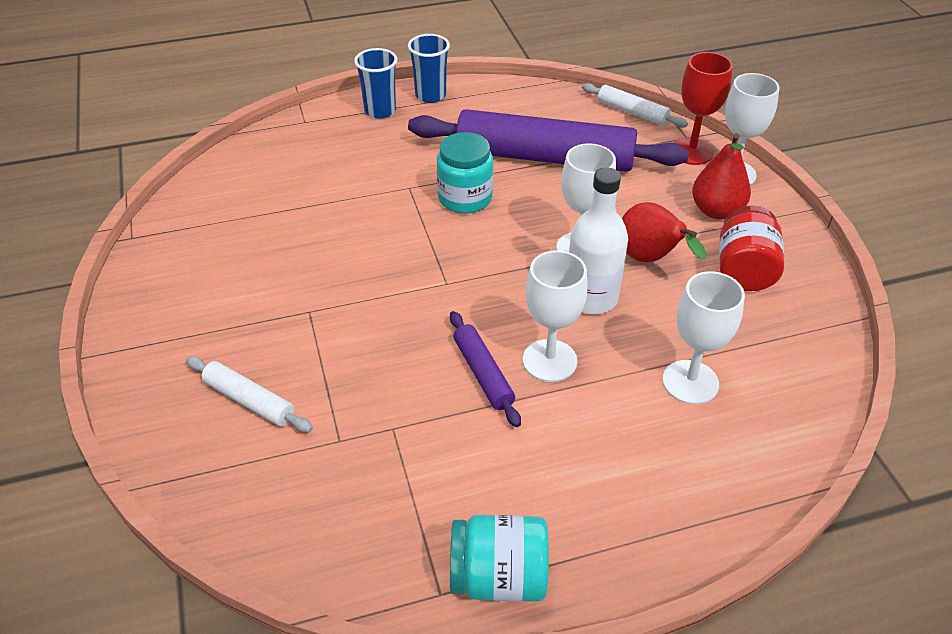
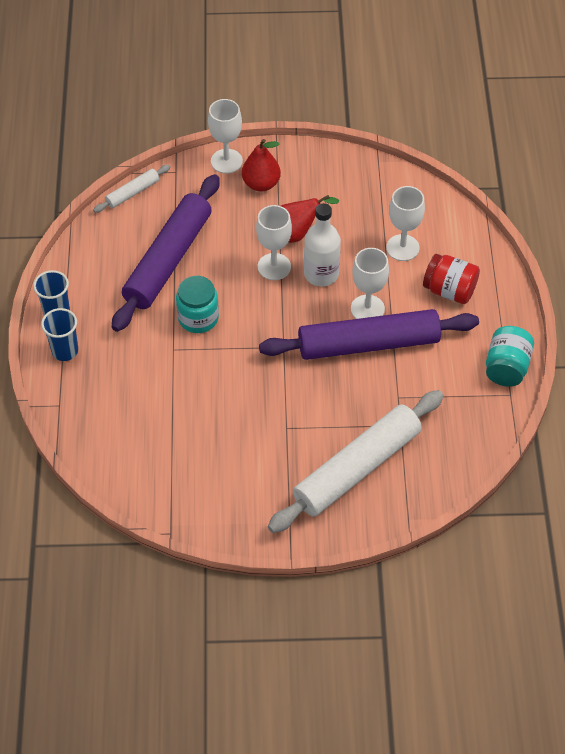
camera: 75 degrees left, 10 degrees up
(249, 400) = (356, 468): white rolling pin -> white rolling pin, size x2.22
(483, 374) = (368, 344): purple rolling pin -> purple rolling pin, size x2.22
(691, 151) = (193, 174): red goblet -> none
(744, 270) = (321, 190): red jar -> red jar (449, 290)

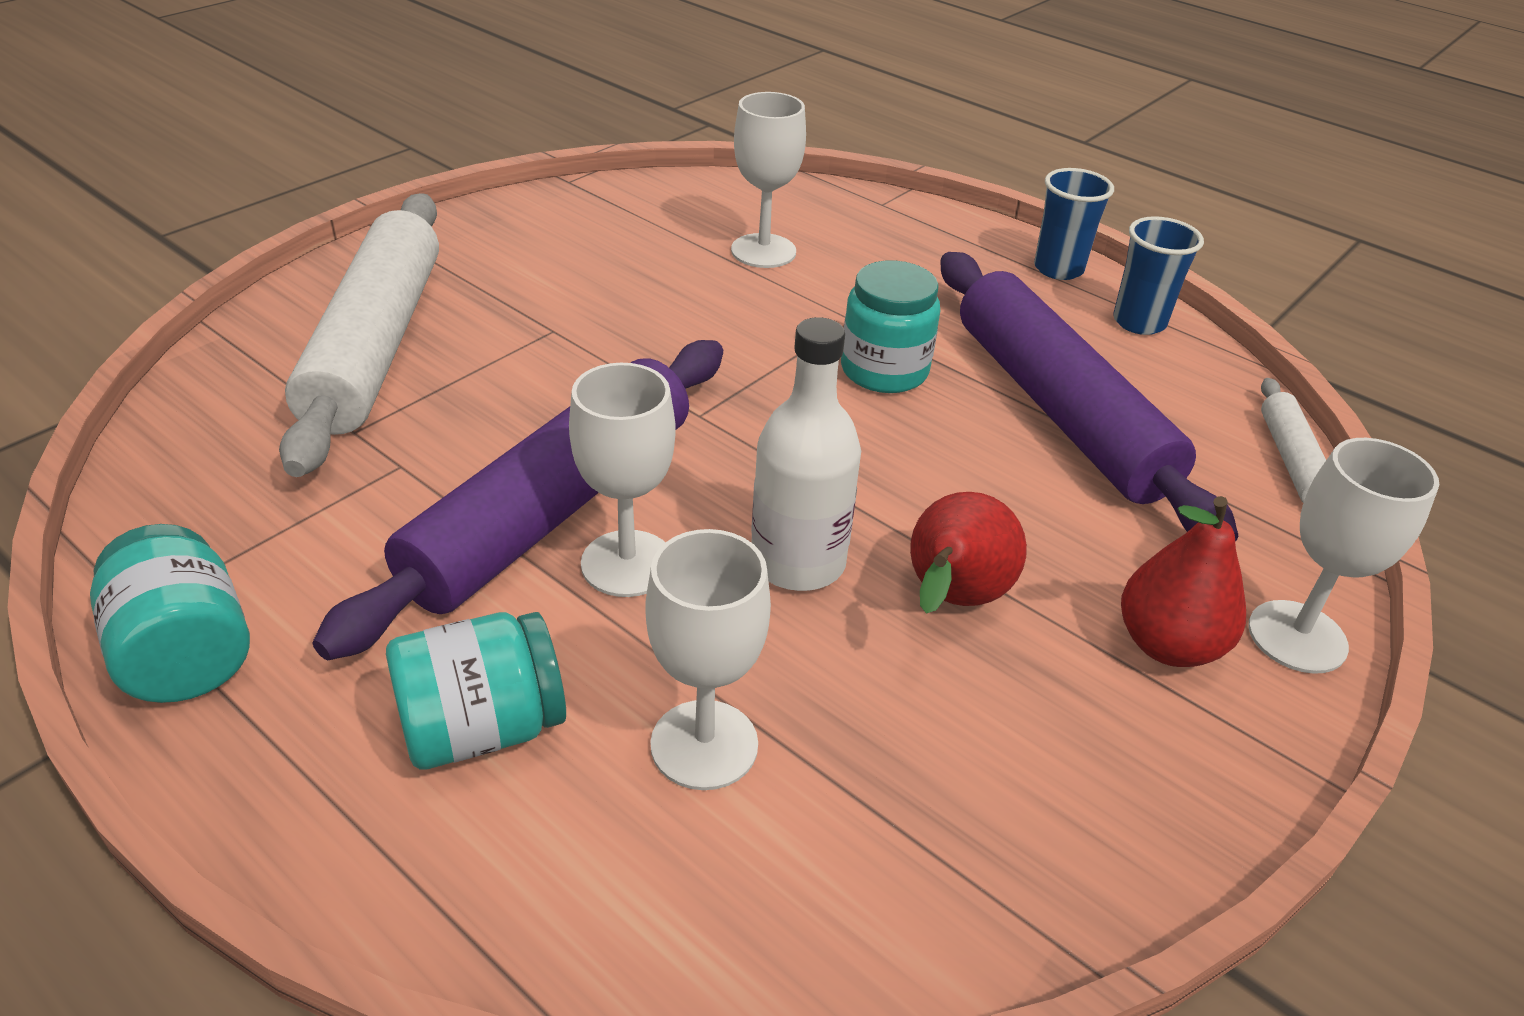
camera: 130 degrees right, 15 degrees down
(65, 351) = (973, 244): blue cup -> blue cup (1139, 322)
(274, 267) = (896, 514): white goblet -> white goblet (763, 251)
(449, 290) = (482, 728): red jar -> turquoise jar

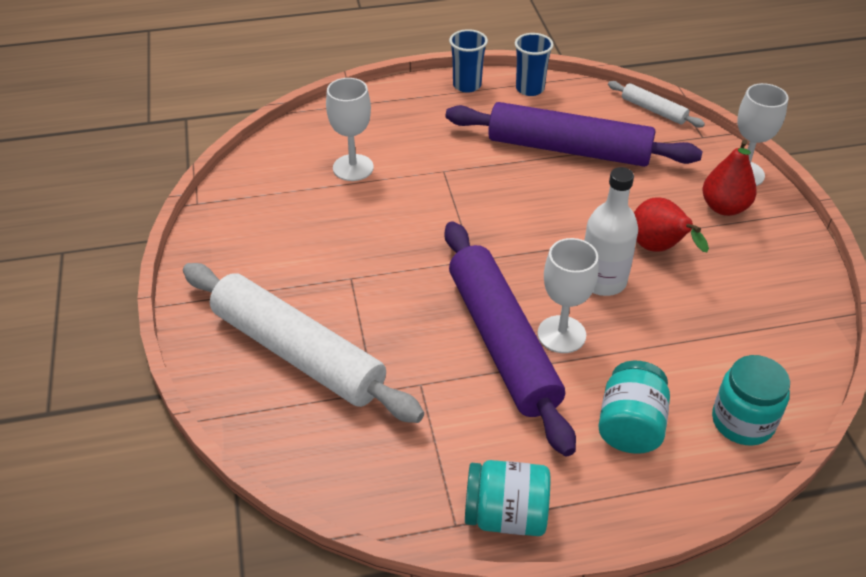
camera: 50 degrees left, 5 degrees up
(704, 745) = (686, 361): white goblet -> none
(884, 370) = (494, 183): turquoise jar -> turquoise jar (742, 421)

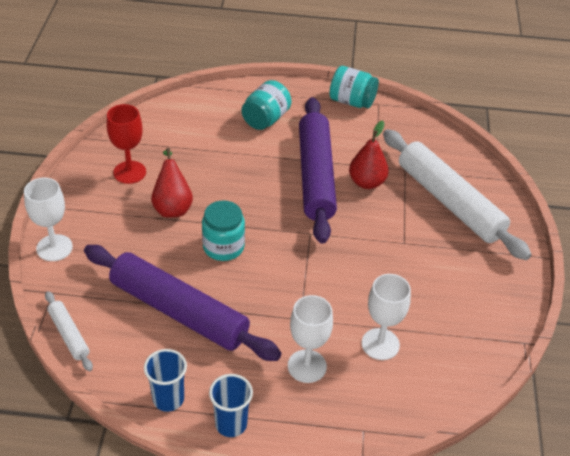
camera: 165 degrees left, 0 degrees up
(561, 334) = (276, 171): white goblet -> white goblet (307, 366)
(602, 281) = (227, 196): white bottle -> none
(724, 207) = (97, 224): red pear -> red pear (366, 182)
(742, 421) = (203, 106): turquoise jar -> turquoise jar (223, 247)
(748, 279) = (129, 172): none -> red goblet

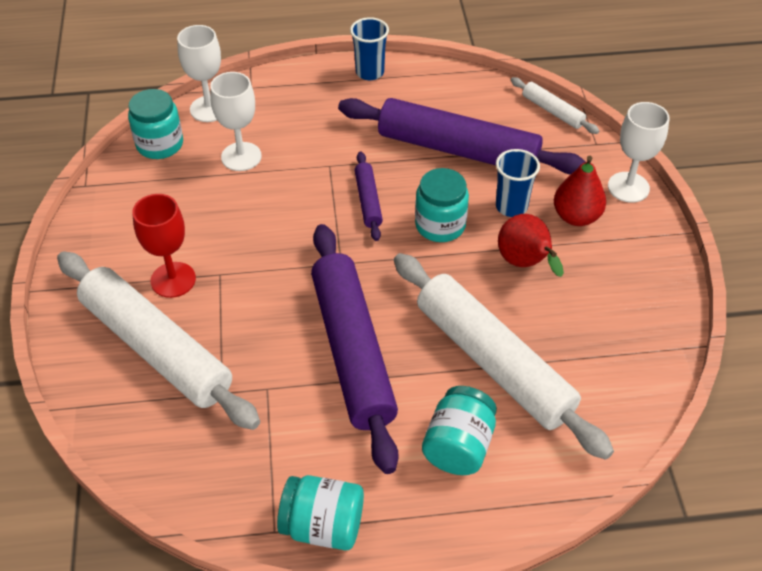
camera: 170 degrees right, 5 degrees up
(129, 172) = (608, 302): red goblet -> red goblet (173, 280)
(168, 399) = (432, 80): blue cup -> blue cup (511, 206)
(225, 154) = (493, 361): none -> white rolling pin
(275, 278) = (368, 201): none -> purple rolling pin
(307, 366) = (312, 125): white goblet -> white goblet (209, 109)
(366, 182) = (277, 356): red pear -> red pear (576, 216)
(458, 374) = (160, 144): none -> turquoise jar

